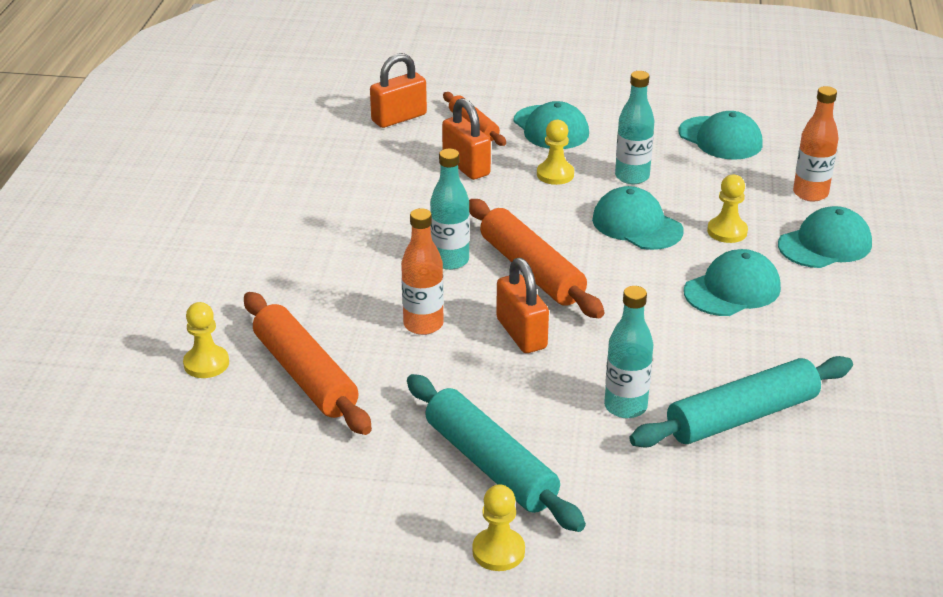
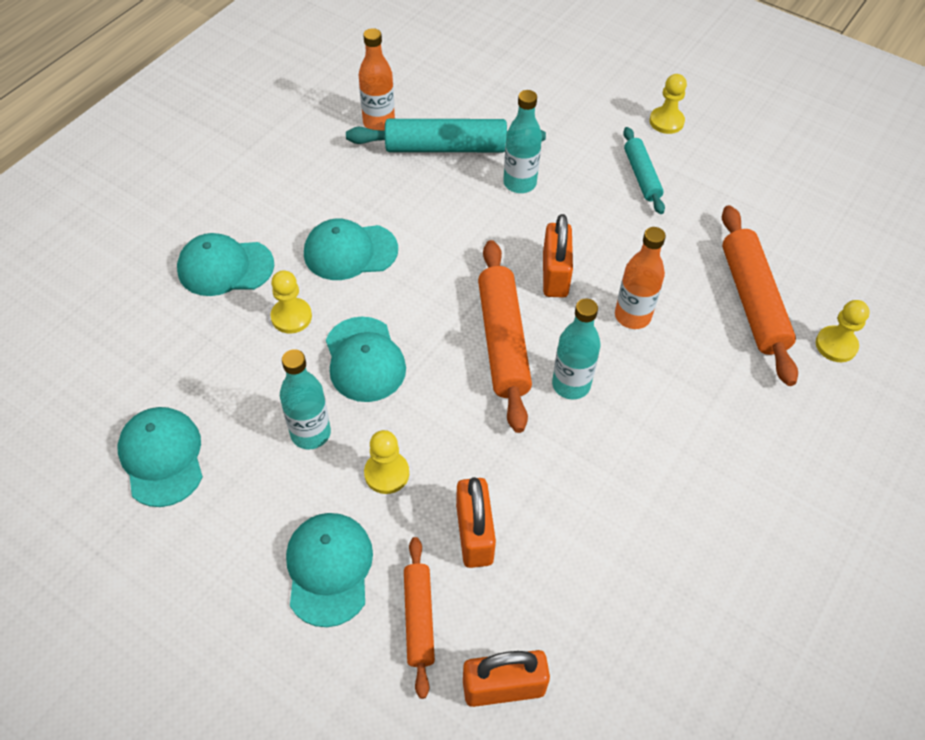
camera: 155 degrees left, 20 degrees up
(491, 464) = (641, 176): turquoise rolling pin -> turquoise rolling pin, size x0.59
(810, 193) = (167, 333): orange bottle -> orange bottle (379, 123)

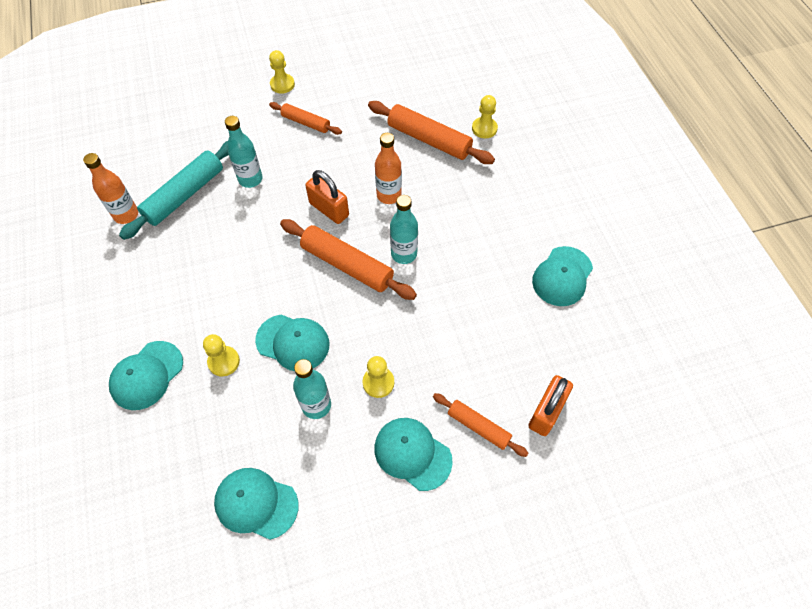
camera: 50 degrees left, 5 degrees up
(350, 252) = (208, 297): turquoise cap -> turquoise cap (562, 276)
(474, 534) = (452, 364): orange padlock -> none
(641, 176) = (306, 123): turquoise rolling pin -> orange rolling pin

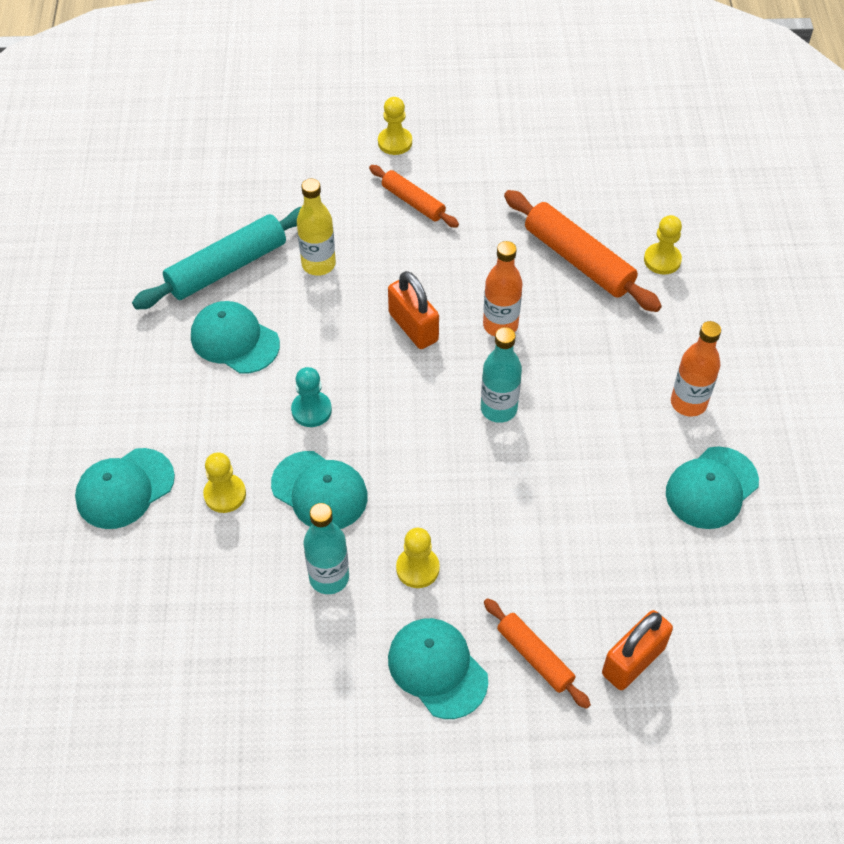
camera: 15 degrees right, 5 degrees down
(126, 215) = (146, 278): orange bottle -> orange bottle (688, 403)
(250, 179) = (318, 264): turquoise bottle -> yellow bottle
(256, 503) = (222, 678): turquoise cap -> turquoise cap (234, 340)
(272, 285) = (311, 410): none -> turquoise pawn
(347, 265) = (418, 406): orange rolling pin -> none

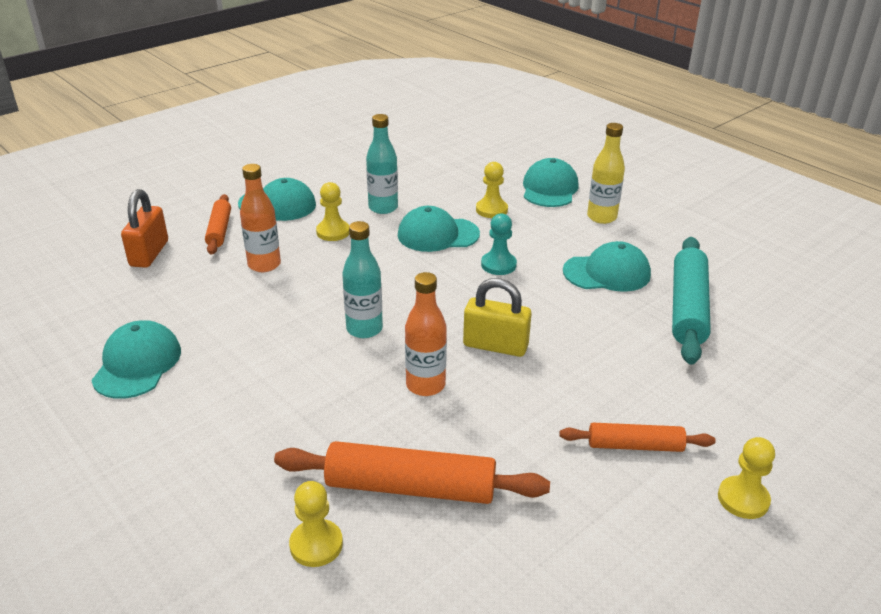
camera: 140 degrees right, 20 degrees down
(318, 264) = (630, 347): yellow bottle -> yellow bottle (601, 217)
(413, 327) = (495, 345): orange padlock -> yellow padlock
(534, 657) = (219, 230): orange rolling pin -> orange rolling pin turned 75 degrees clockwise
(688, 403) = (195, 415): orange bottle -> orange bottle (264, 265)

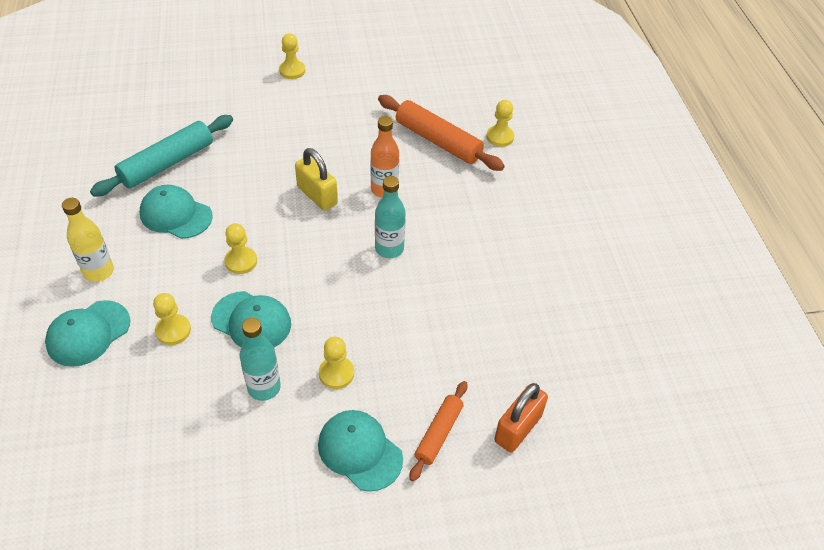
camera: 150 degrees left, 15 degrees up
(137, 364) = (560, 292): turquoise cap -> none
(264, 265) = (422, 357): orange bottle -> none
(498, 265) = (241, 261): turquoise pawn -> yellow pawn
(635, 445) = (309, 109): orange rolling pin -> none

